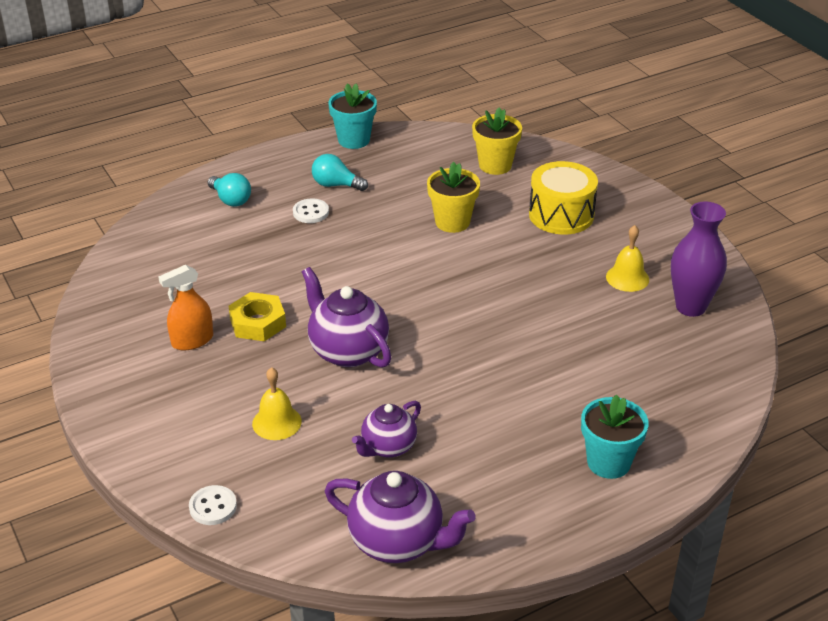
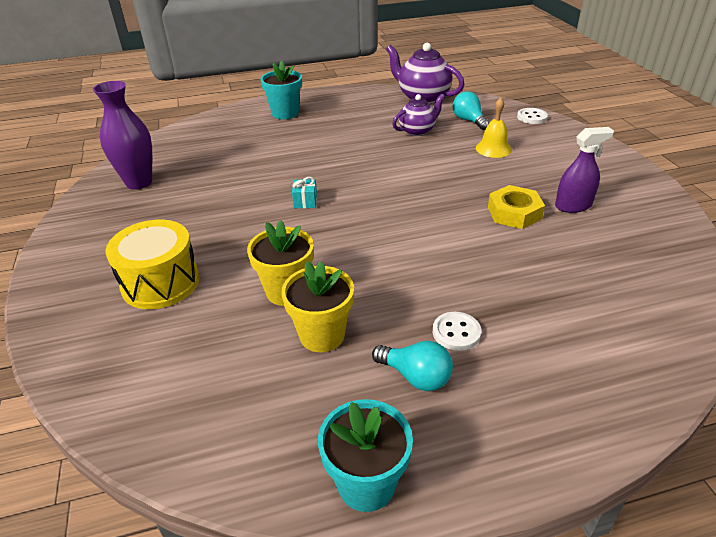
camera: 165 degrees left, 0 degrees up
(192, 340) = (573, 205): orange spray bottle -> purple spray bottle
(231, 200) = (571, 373): turquoise light bulb -> turquoise light bulb (469, 121)
(347, 351) = (435, 184): purple teapot -> none
(485, 307) = (305, 201): none -> turquoise gift
(495, 165) = (176, 376): yellow flower pot -> yellow flower pot (322, 335)
(627, 278) = (163, 210): yellow bell -> none

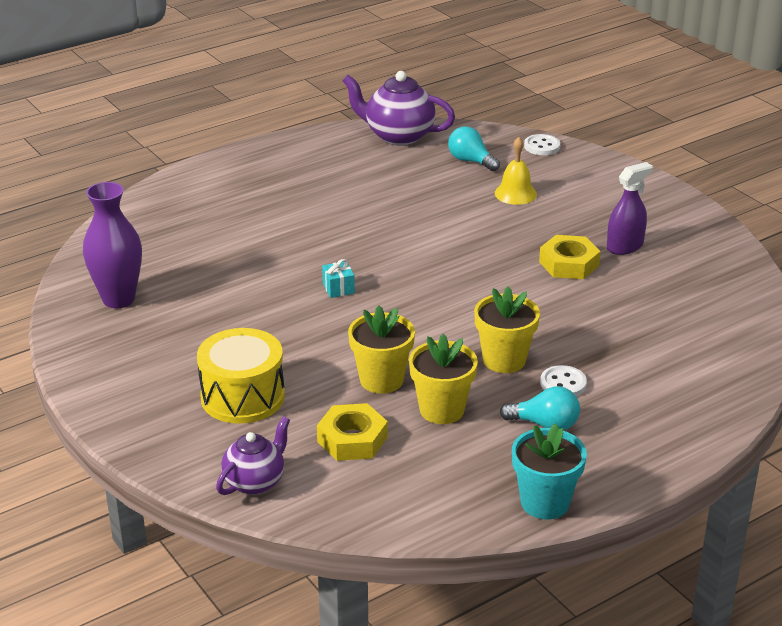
camera: 20 degrees left, 5 degrees down
(220, 348) = (352, 439): none -> yellow nut
(285, 113) = (234, 182): turquoise flower pot -> none
(410, 294) = (504, 360): none -> yellow flower pot
(417, 131) = (416, 183): purple teapot -> purple teapot (255, 482)

